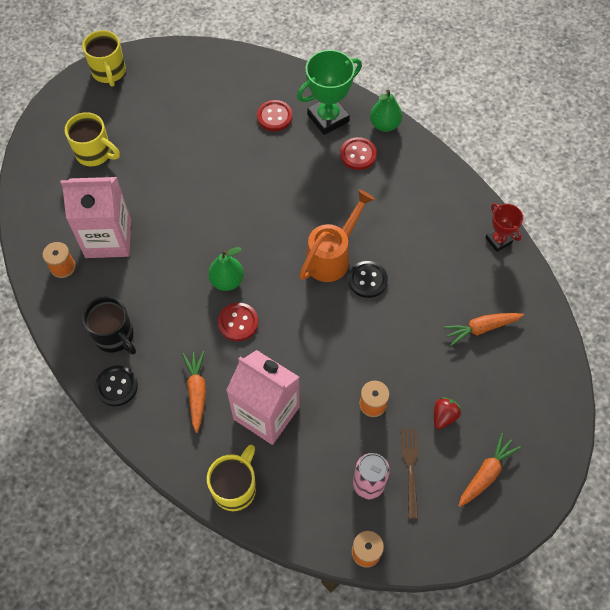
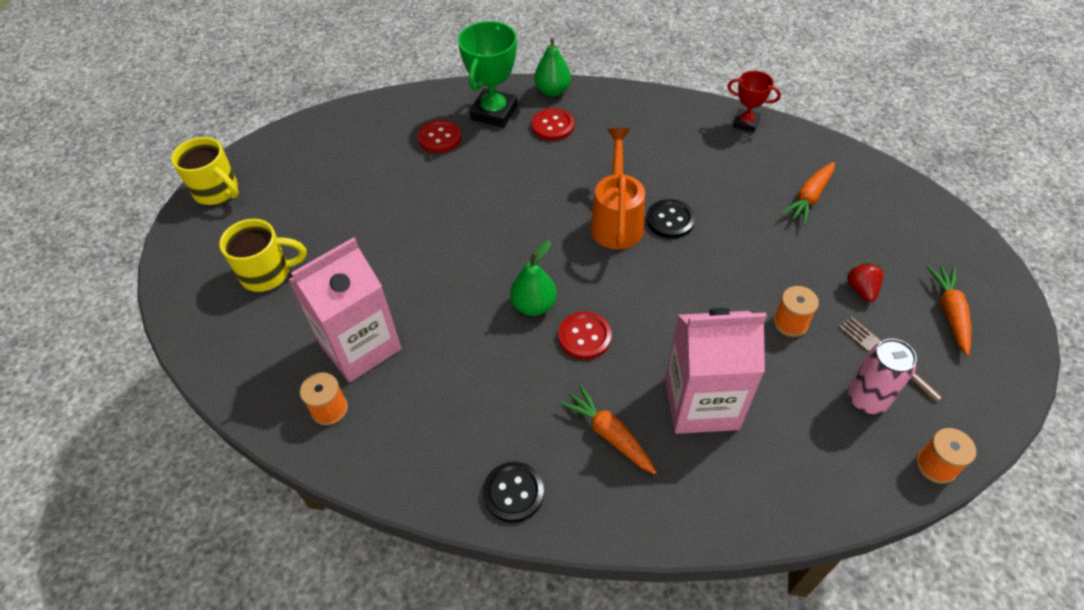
camera: 35 degrees left, 10 degrees down
(115, 336) = (461, 440): black mug -> none
(235, 487) = (748, 502): yellow mug -> none

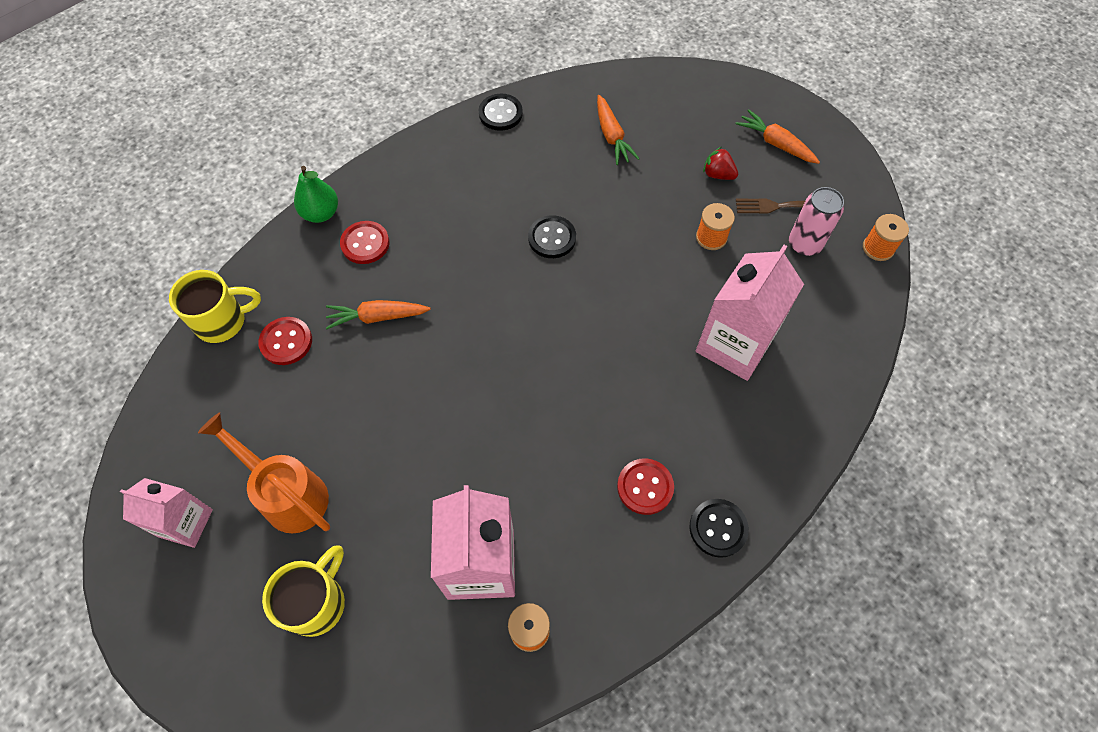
camera: 55 degrees left, 10 degrees up
(217, 191) = (148, 596): yellow mug -> yellow mug (223, 321)
(276, 176) = (185, 523): none -> pink carton
(494, 112) = (299, 276): green trophy -> none
(534, 305) = (553, 395): green pear -> none
(584, 337) = (615, 379): red button -> red button (645, 487)
(608, 434) = (715, 425): orange carrot -> orange carrot (377, 317)
(616, 220) = (518, 274): orange watering can -> orange watering can (287, 493)
(745, 123) = (500, 113): red trophy -> black button

